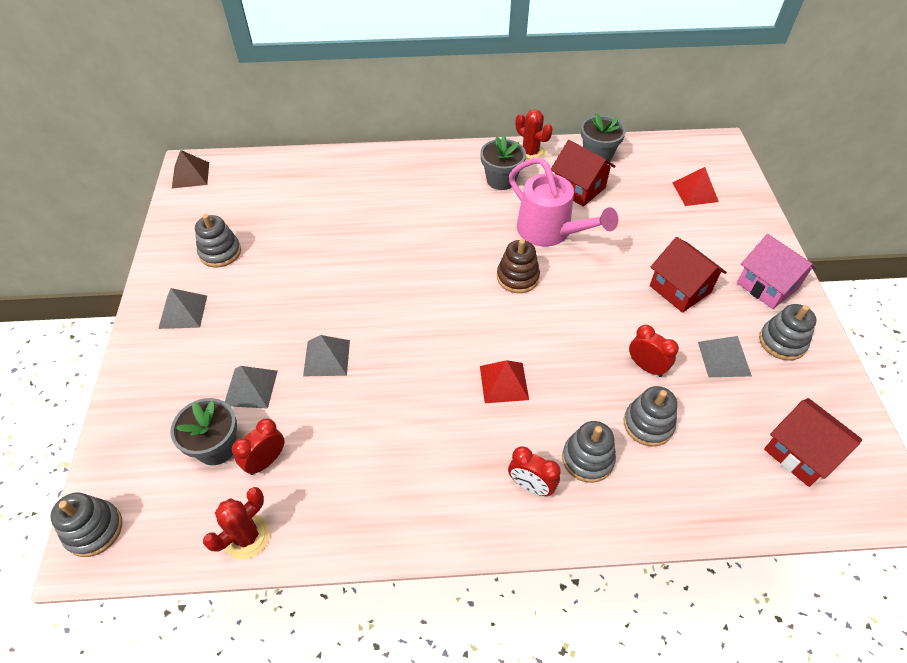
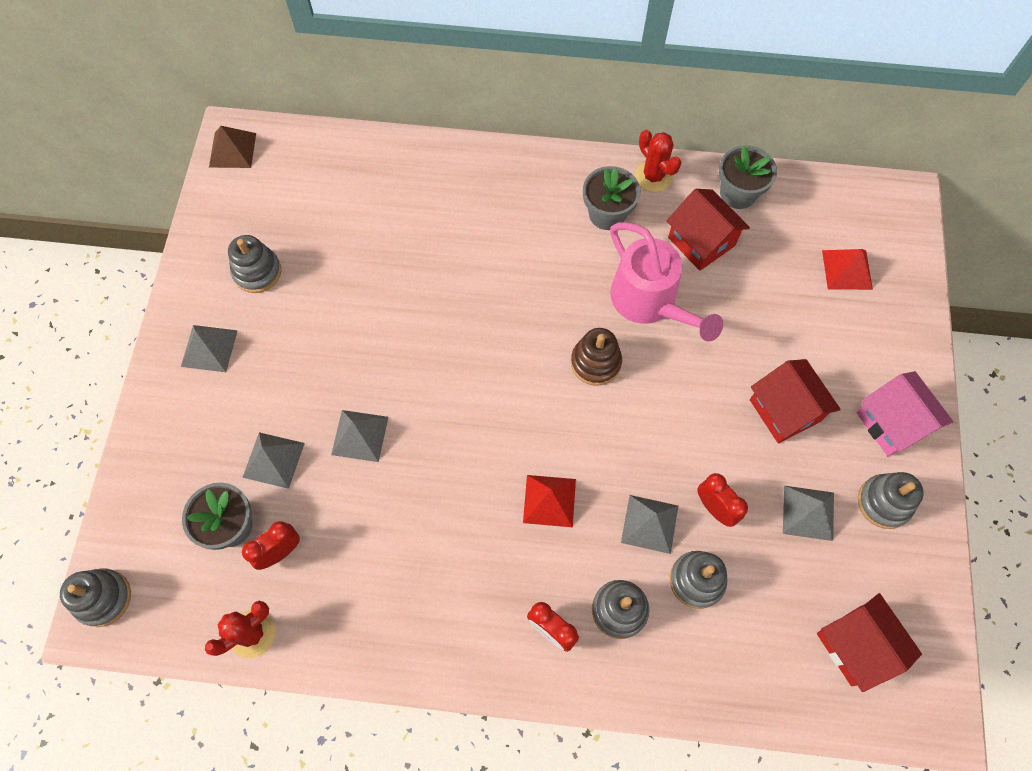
camera: 10 degrees right, 15 degrees up
(595, 387) = (649, 524): none -> grey pyramid

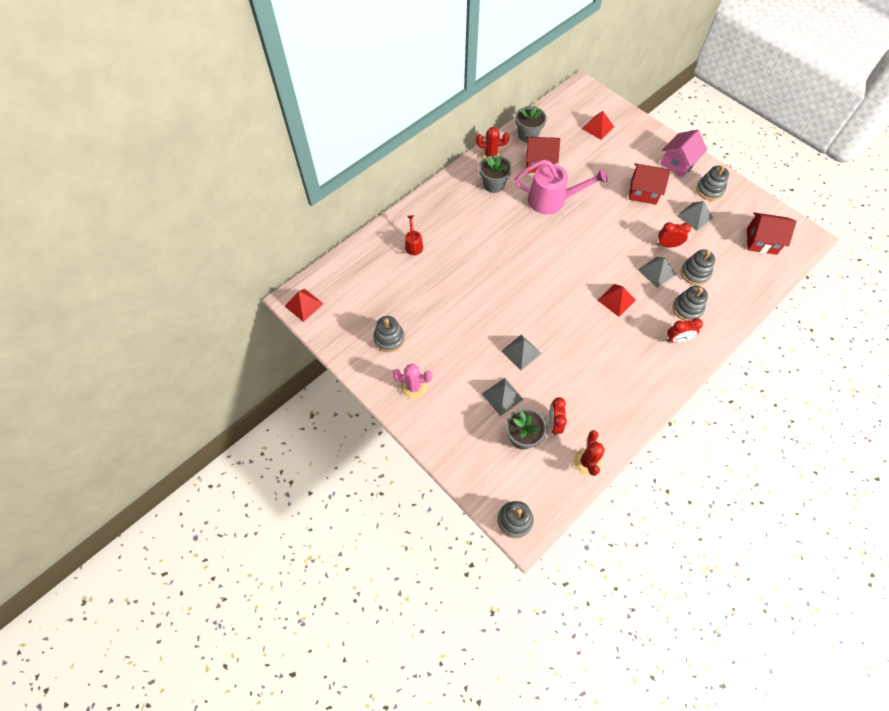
camera: 50 degrees left, 5 degrees down
(209, 348) = (413, 387): grey pyramid -> pink cactus
(232, 150) = (304, 304): brown pyramid -> red pyramid
(421, 195) = (413, 245): none -> red watering can
(595, 362) = (564, 239): brown stacking toy -> none
(892, 423) = (678, 163): pink house -> pink house turned 60 degrees counterclockwise

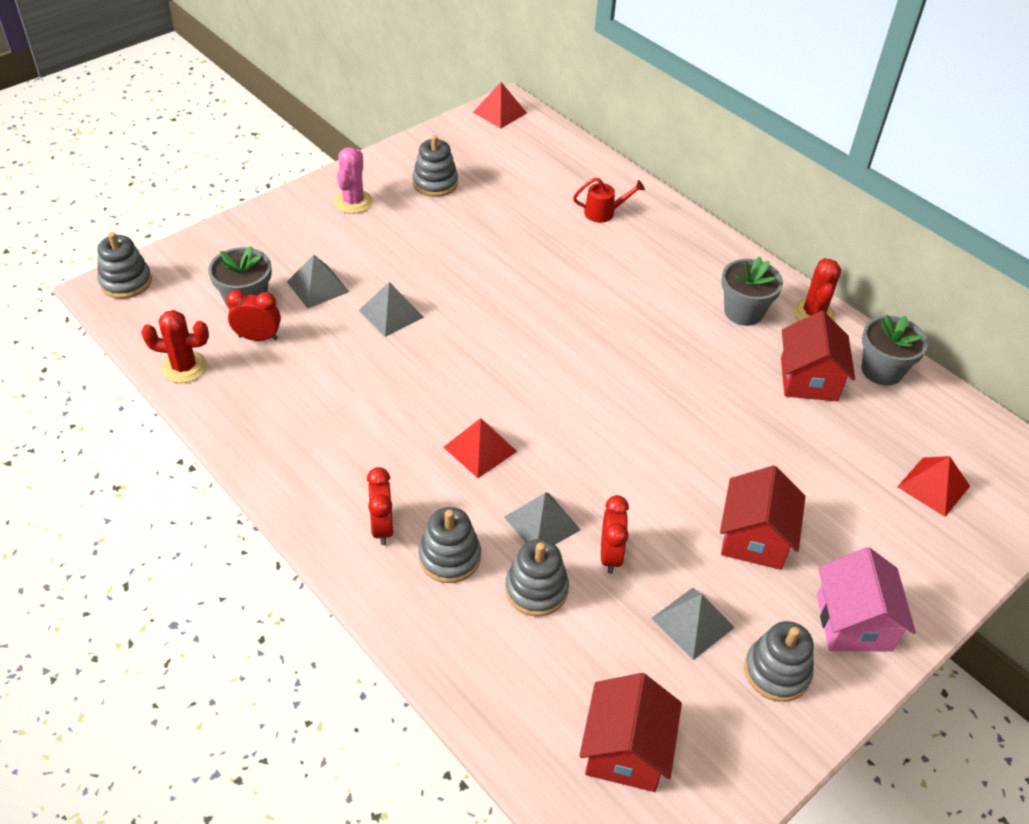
camera: 90 degrees right, 15 degrees down
(553, 200) = (714, 388): pink watering can -> none
(678, 163) = (853, 622): pink house -> pink house turned 45 degrees clockwise

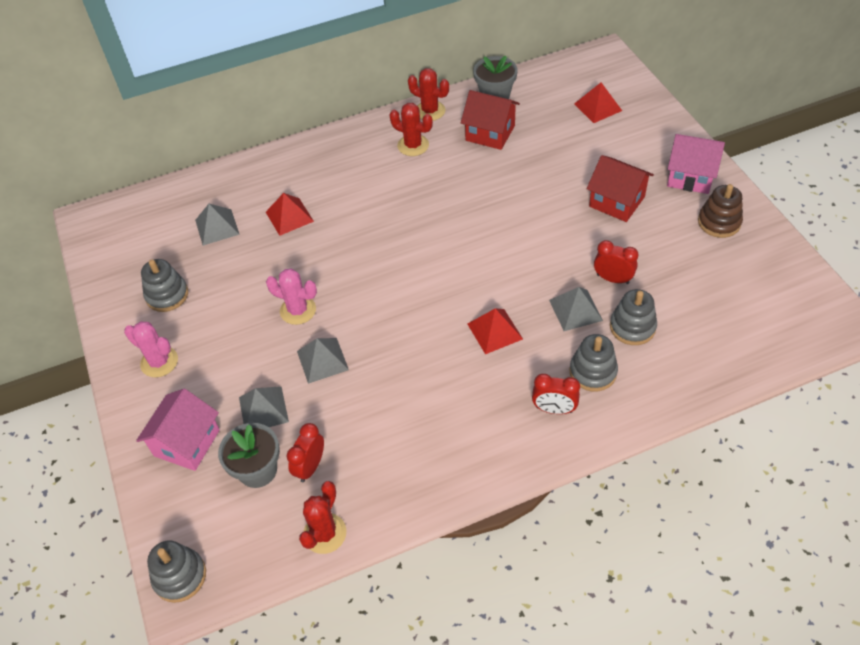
camera: 65 degrees left, 5 degrees up
(266, 246) = (187, 443): none -> pink house
(450, 278) = (298, 310): none -> pink cactus
(500, 112) = (94, 227): red pyramid -> red pyramid (289, 216)
(604, 213) = (267, 192): red watering can -> none
(625, 750) = (763, 310): red house -> none
(692, 622) = (675, 251): grey pyramid -> grey pyramid (217, 227)
(743, 312) = (413, 145): grey flower pot -> red cactus
(776, 672) = (719, 222): grey stacking toy -> brown stacking toy

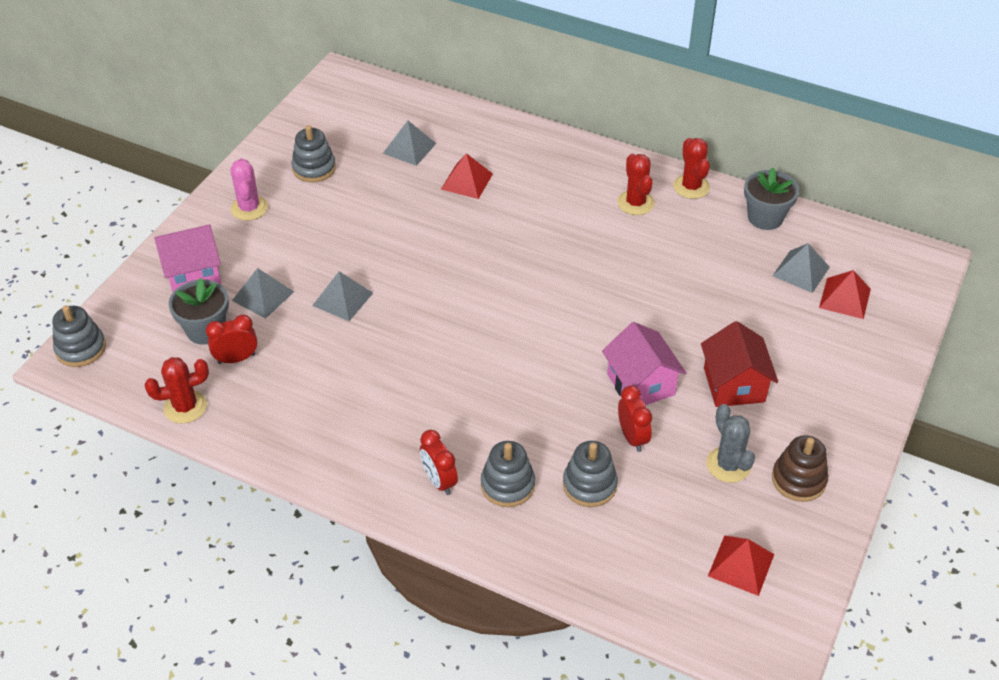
camera: 45 degrees right, 5 degrees down
(298, 310) = (376, 251): pink cactus -> none
(490, 133) = (713, 243): red house -> none
(494, 331) = (483, 389): red pyramid -> red pyramid (741, 565)
(575, 310) = (566, 431): grey pyramid -> grey pyramid (801, 271)
(678, 247) = (728, 465): none -> grey cactus
(690, 176) = (835, 423): pink house -> pink house (640, 384)

